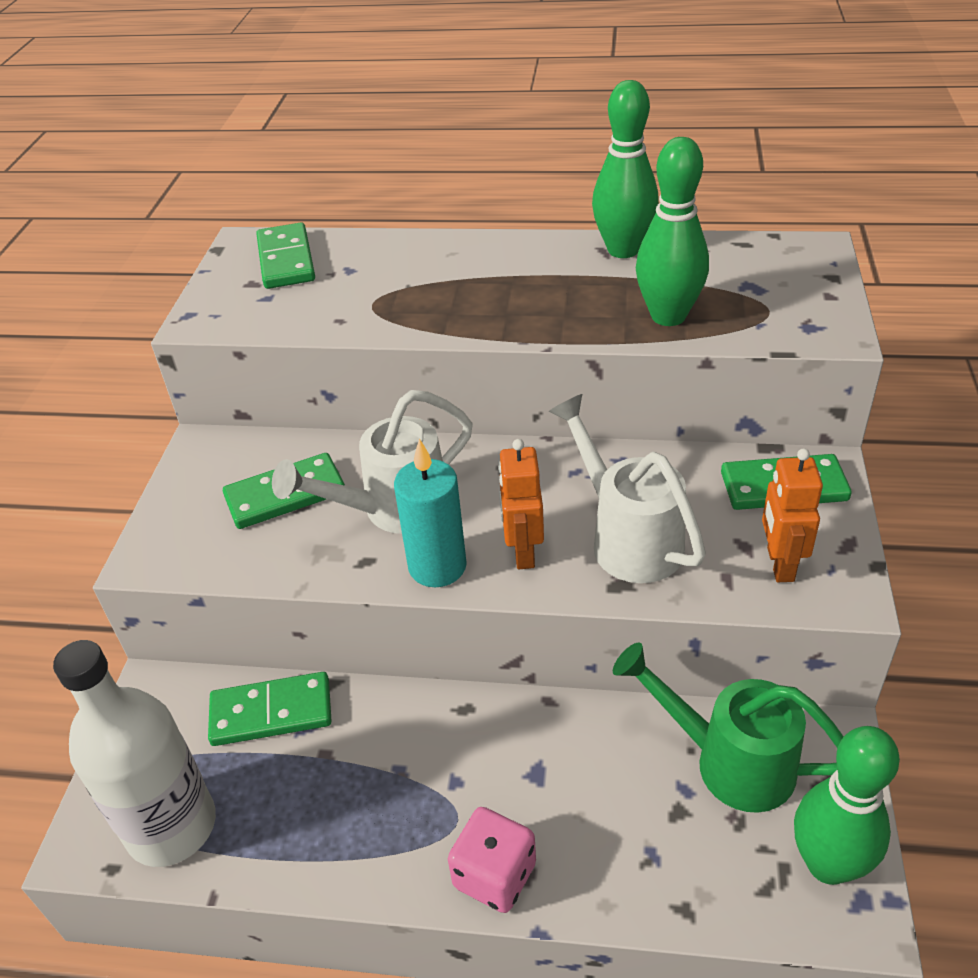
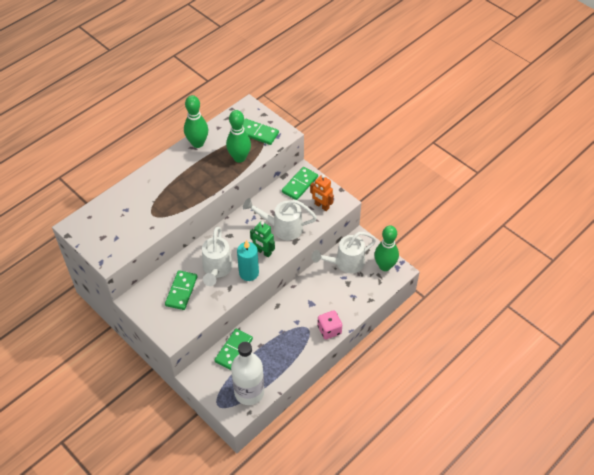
camera: 55 degrees left, 10 degrees up
(286, 260) = (99, 221): green domino -> green domino (258, 133)
(523, 552) = (263, 252): orange robot -> green robot
(728, 761) = (345, 263): green watering can -> white watering can

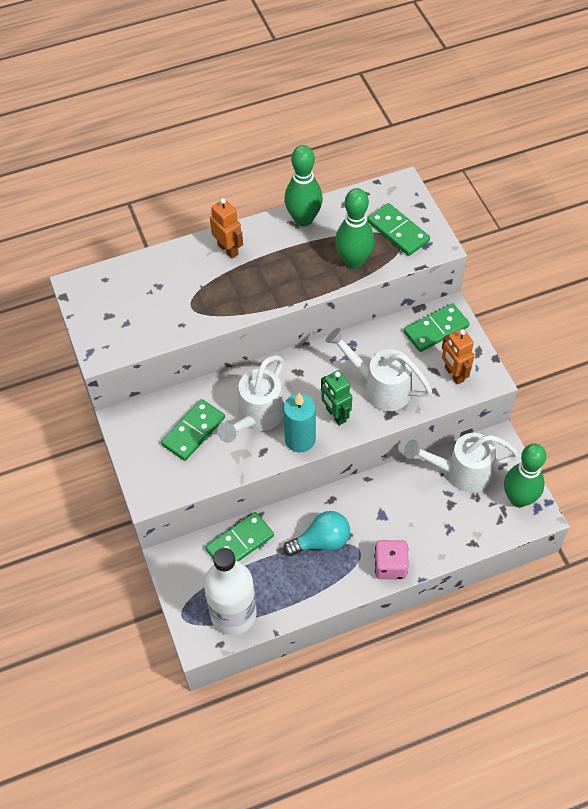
camera: 25 degrees right, 5 degrees up
(159, 175) = (228, 249): none -> orange robot
(282, 331) = (321, 541): none -> turquoise light bulb

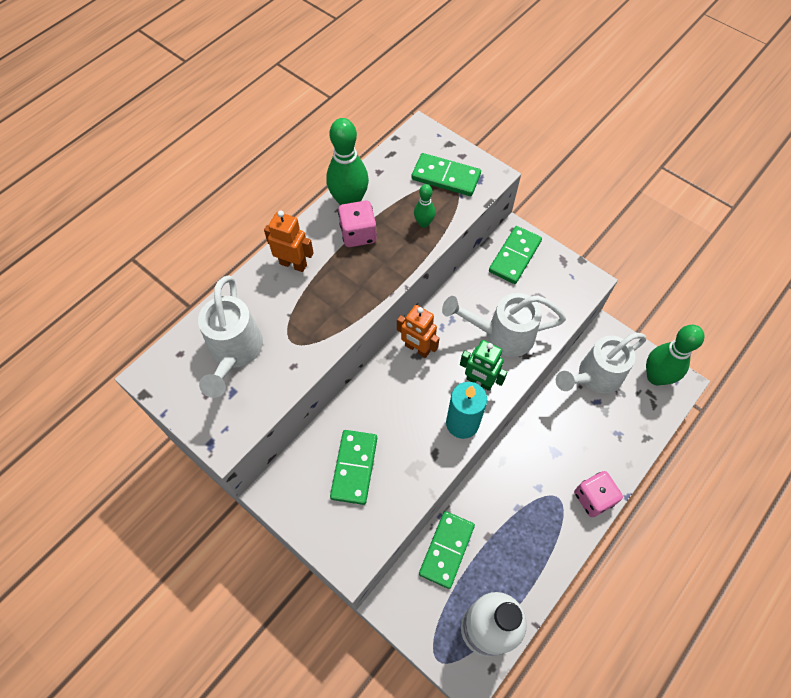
camera: 30 degrees left, 5 degrees up
(256, 418) = (407, 422): white watering can -> white watering can (234, 353)
(294, 248) = (358, 234): none -> pink dice
(321, 541) = (519, 507): turquoise light bulb -> none
(353, 261) = (423, 223): green bowling pin -> green bowling pin, size x0.51
(454, 374) = (557, 291): orange robot -> orange robot (417, 348)

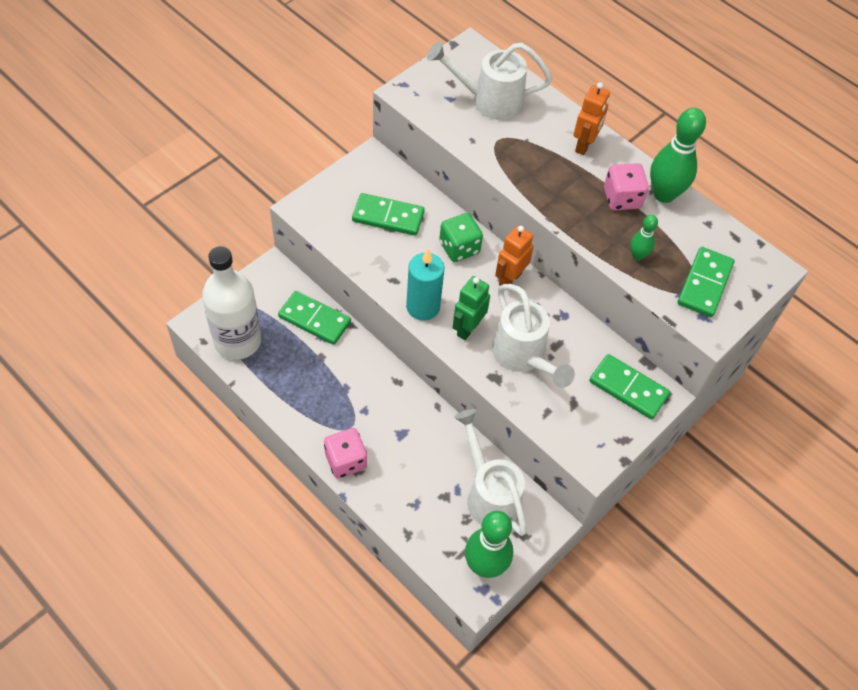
camera: 90 degrees right, 5 degrees down
(386, 395) = (459, 248): none -> green dice
(501, 335) = (523, 357): white watering can -> white watering can turned 150 degrees clockwise

